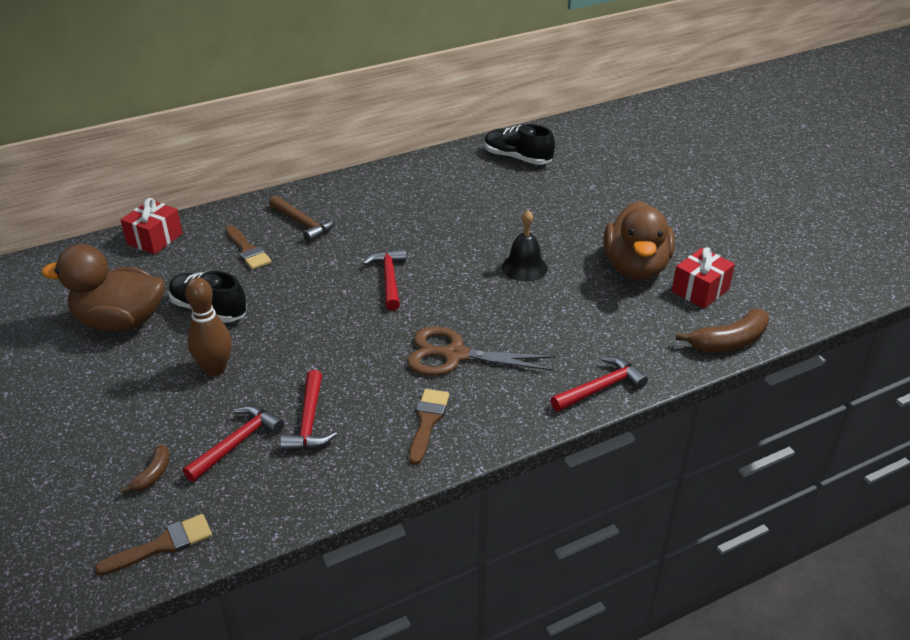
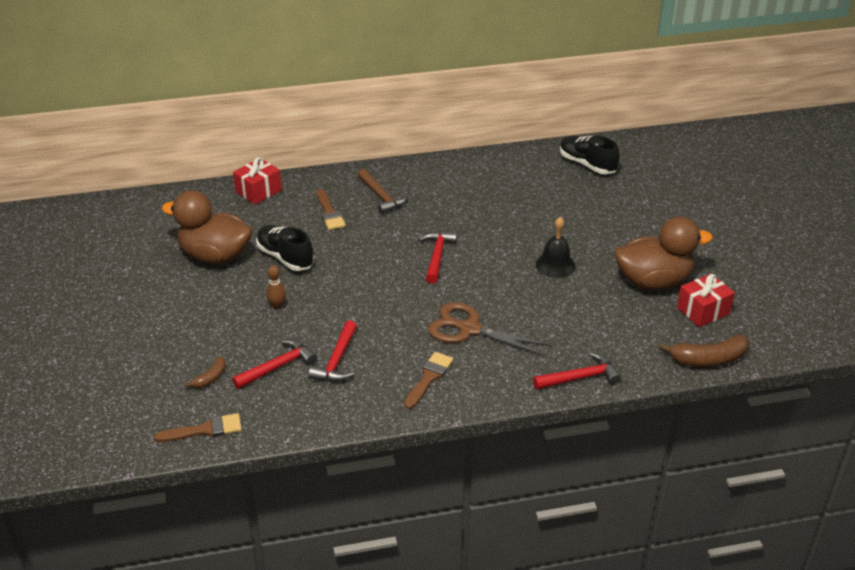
camera: 15 degrees right, 0 degrees up
(215, 369) = (277, 306): brown bowling pin -> brown bowling pin, size x0.57
(635, 268) = (653, 281): brown duck -> brown duck turned 120 degrees counterclockwise

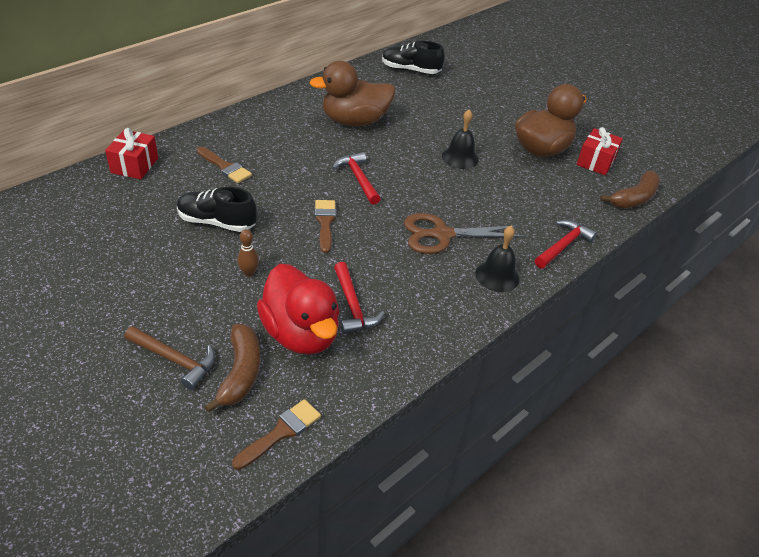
camera: 35 degrees left, 5 degrees up
(210, 378) = (240, 373): brown banana -> brown banana, size x1.82
(215, 256) = (140, 243): brown duck -> brown duck (354, 121)
(278, 366) = (301, 334): red hammer -> red duck
(381, 197) = (262, 139): brown hammer -> brown hammer (175, 360)
(429, 378) = (448, 291): brown brush -> brown brush (325, 222)
(487, 381) = (497, 276): none -> black bell

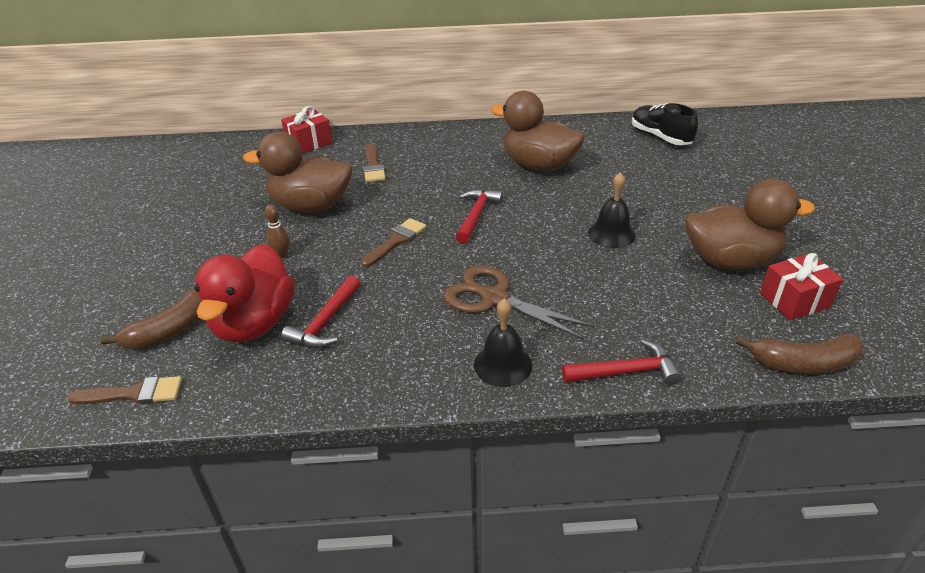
camera: 45 degrees right, 5 degrees down
(175, 360) = (145, 295): brown hammer -> none
(217, 222) = (311, 206): black shoe -> brown duck

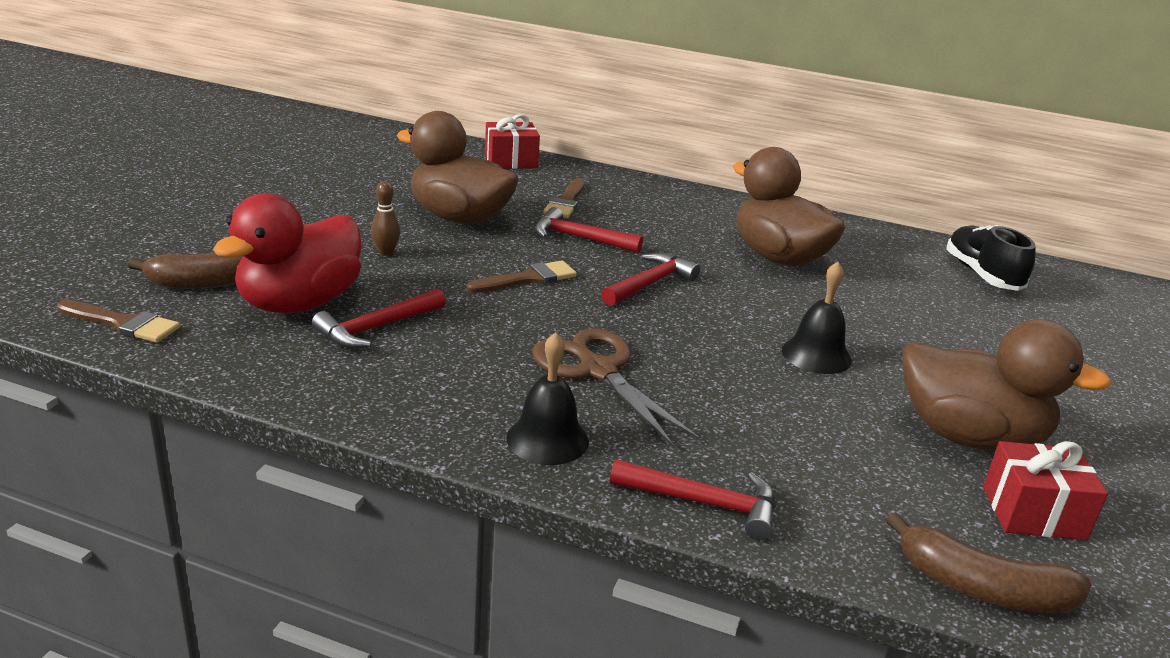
camera: 20 degrees right, 10 degrees down
(405, 194) = (579, 238): none -> red hammer

